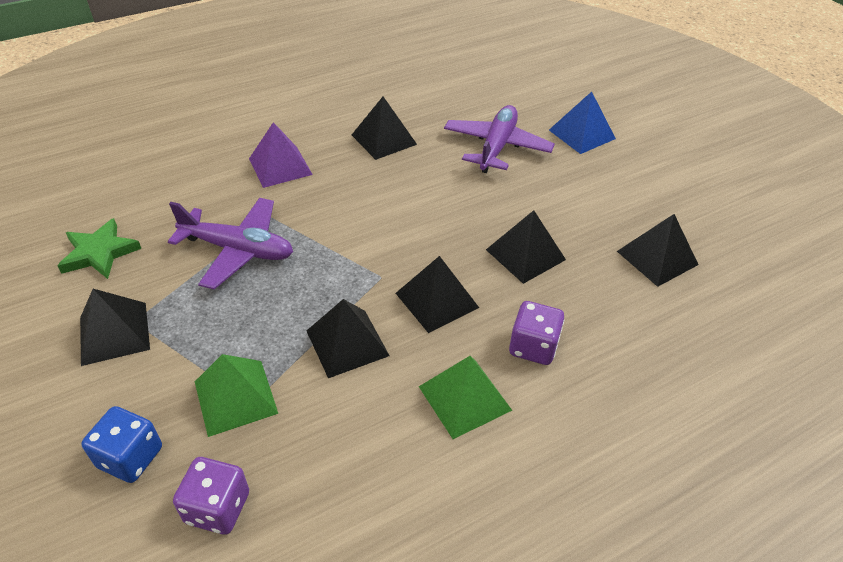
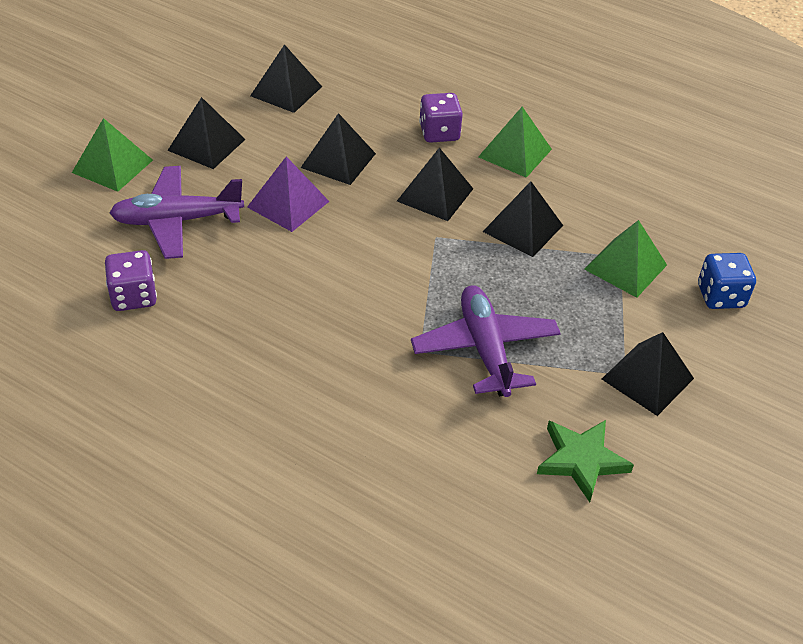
camera: 120 degrees left, 0 degrees up
(217, 508) = (702, 233): purple dice -> purple dice (134, 296)
(280, 166) = (333, 385): purple pyramid -> purple pyramid (288, 204)
(384, 139) = (219, 316): black pyramid -> black pyramid (206, 144)
(582, 134) = (112, 166): blue pyramid -> green pyramid

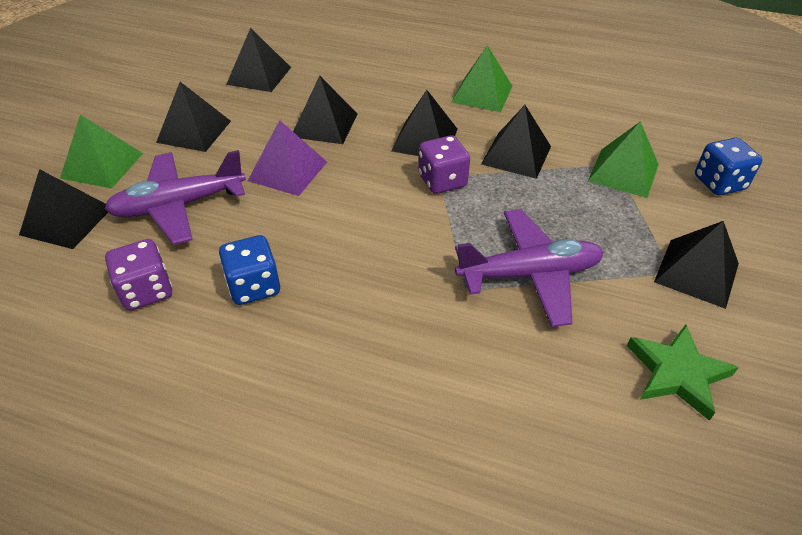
camera: 10 degrees left, 0 degrees up
(72, 217) = (66, 221): none -> black pyramid
(229, 311) = (254, 286): none -> blue dice
(439, 133) = (409, 88): purple dice -> purple dice (442, 181)
(485, 349) = (529, 275): purple plane -> purple plane turned 105 degrees clockwise

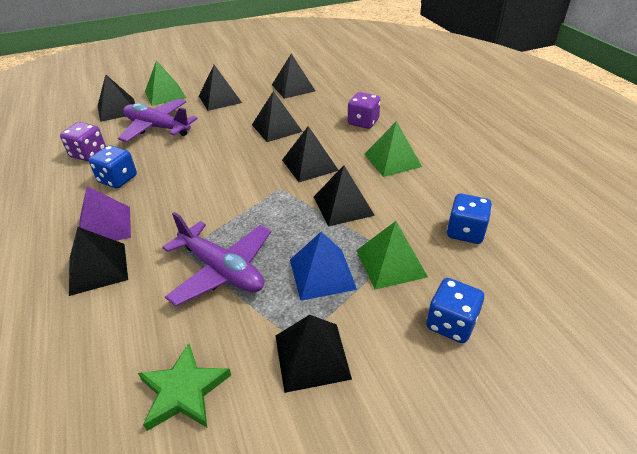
camera: 50 degrees right, 5 degrees down
(287, 171) = (220, 139): purple pyramid -> purple pyramid (104, 227)
(424, 371) = (98, 268): none -> black pyramid
(442, 181) = (276, 191): purple dice -> purple dice (363, 122)
(599, 215) = (322, 274): none -> blue pyramid
(623, 117) = (465, 232): none -> blue dice

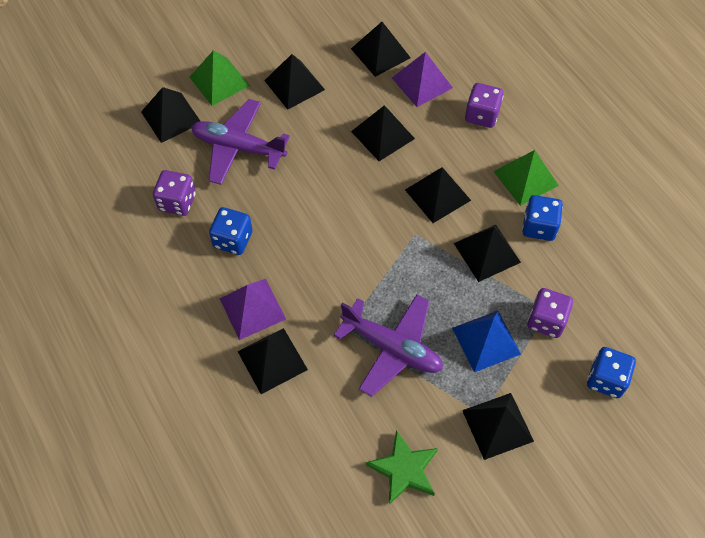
camera: 10 degrees left, 20 degrees up
(319, 103) = (422, 82): none -> purple pyramid
(391, 263) = (546, 320): green pyramid -> purple dice
(465, 232) = (610, 274): blue dice -> blue dice (539, 227)

